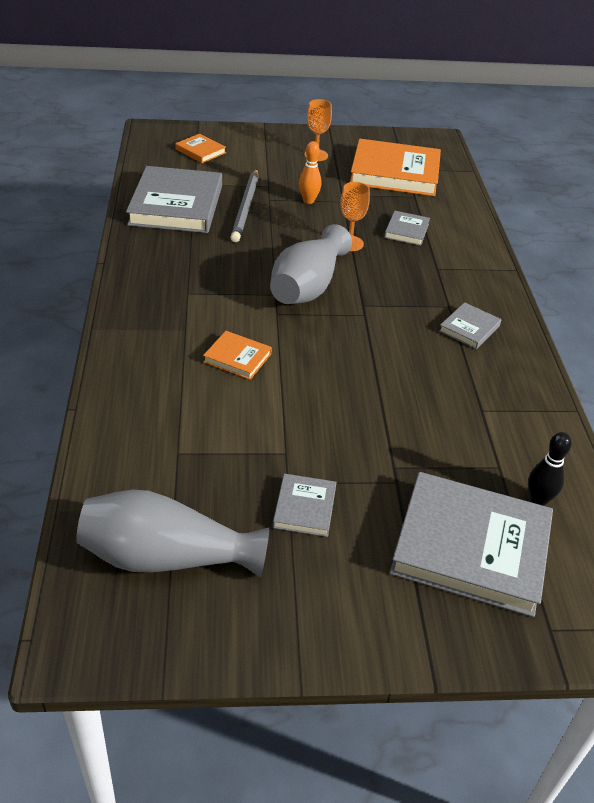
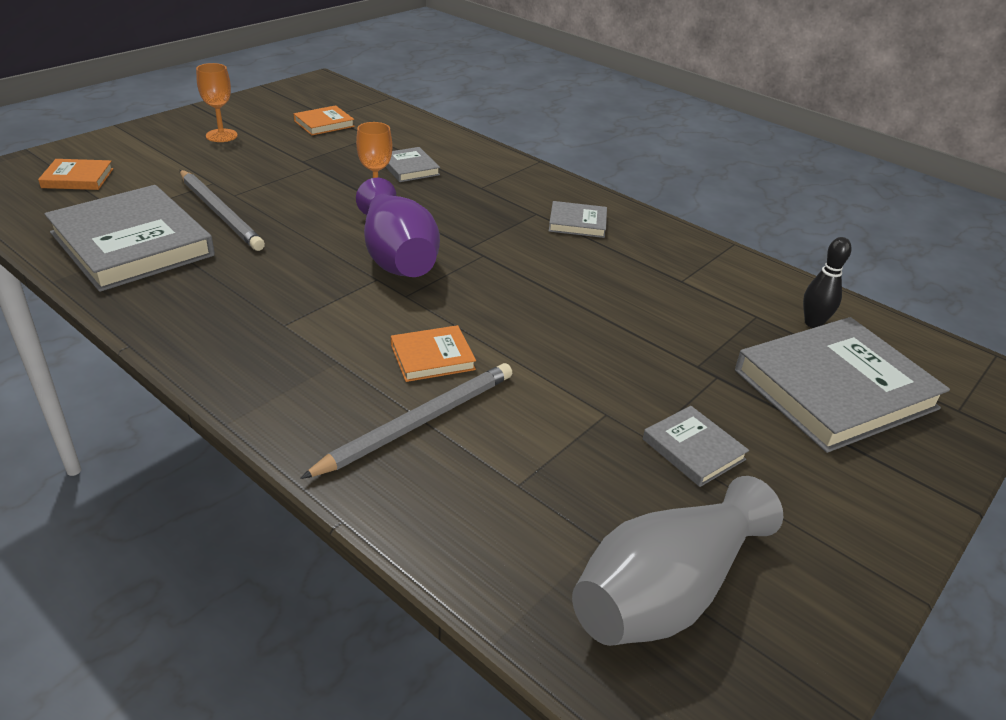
camera: 45 degrees left, 5 degrees down
(177, 387) = (418, 422): none -> grey pencil
(307, 287) = (396, 256): grey vase -> purple vase
(308, 201) = (278, 179): orange bowling pin -> none
(395, 173) = (324, 124): orange book -> orange book, size x0.47
(469, 328) = (577, 223): grey book -> grey book turned 75 degrees counterclockwise

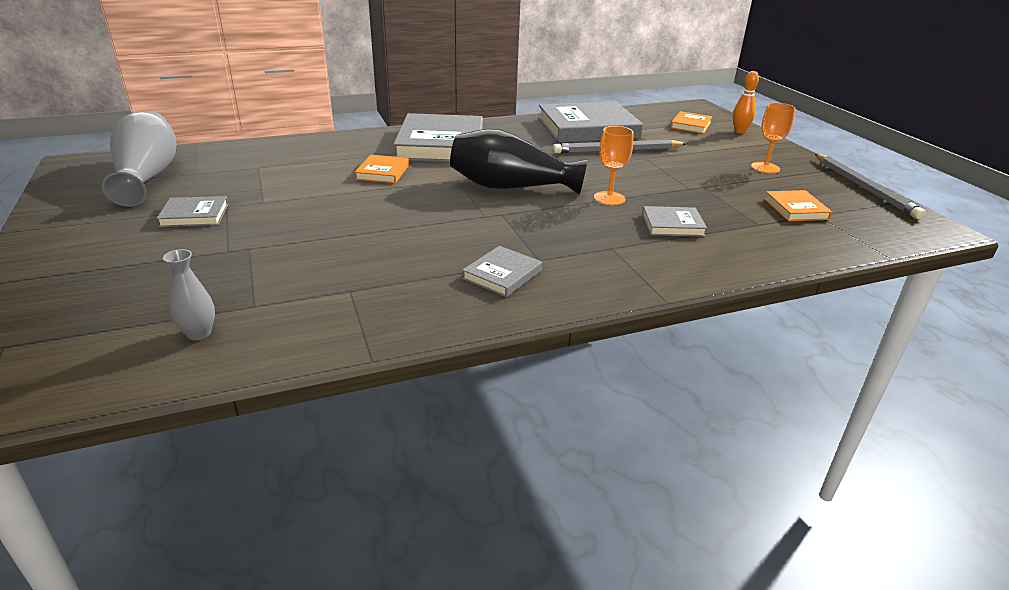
camera: 120 degrees right, 5 degrees down
(91, 150) = (739, 131): none -> orange bowling pin
(396, 256) = (510, 187): purple vase -> black vase
(418, 422) = (335, 158): grey pencil -> grey pencil (864, 188)
(813, 323) = (199, 333): black bowling pin -> grey vase
(835, 389) = (132, 294): grey book -> grey book (441, 144)

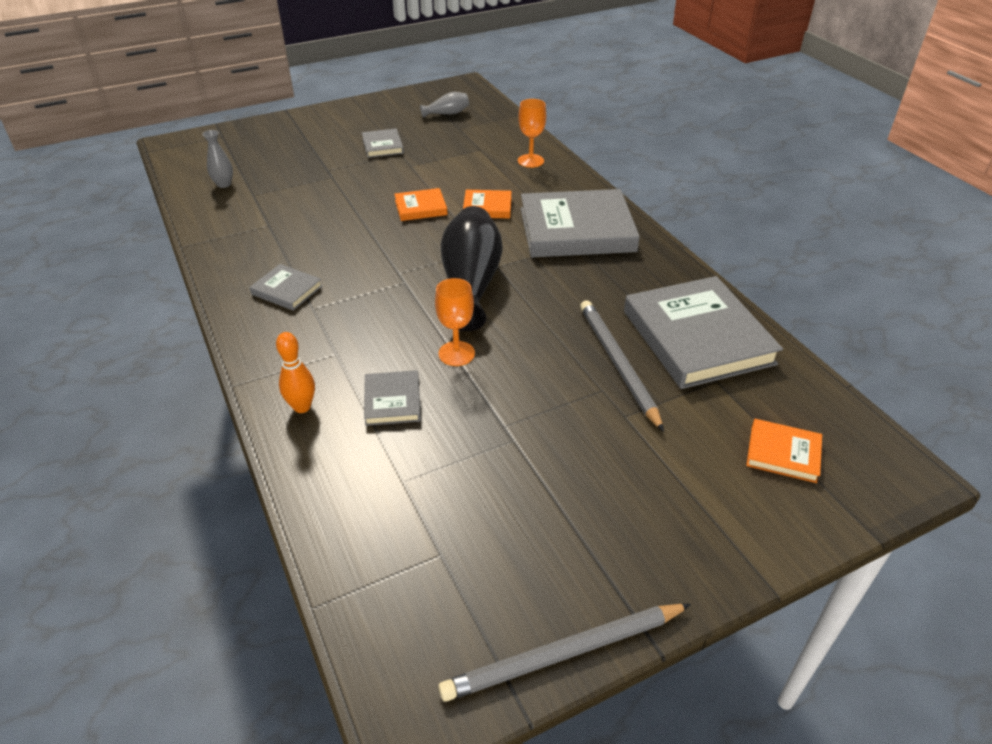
camera: 85 degrees right, 10 degrees up
(148, 177) = (447, 114): grey vase -> grey vase, size x0.46
(739, 131) = (788, 519): orange bowling pin -> orange bowling pin (302, 407)
(765, 168) = (612, 524): orange goblet -> orange goblet (530, 161)
(796, 209) = (457, 532): orange book -> orange book (420, 207)

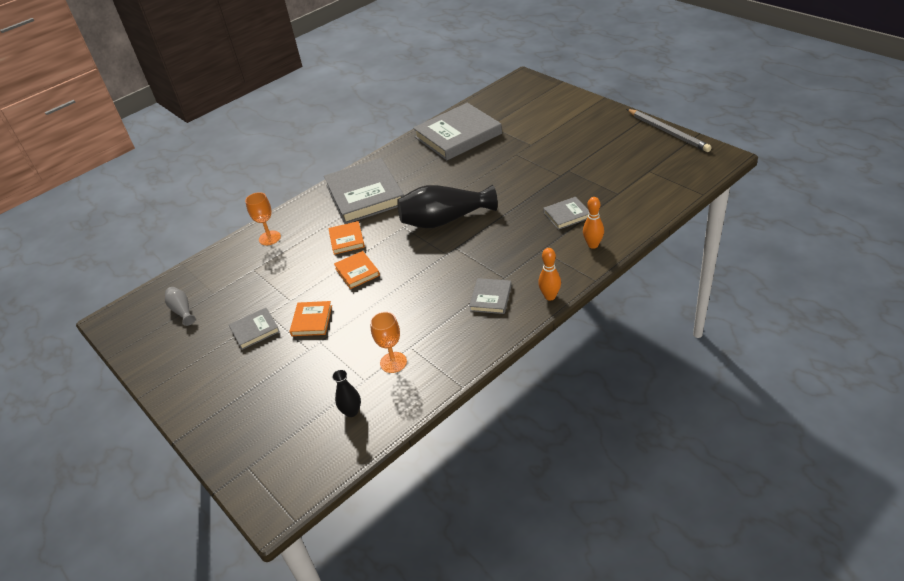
camera: 100 degrees left, 0 degrees up
(224, 184) = (351, 411): grey vase -> black vase
(243, 337) = (550, 296): none -> orange bowling pin
(456, 353) = (515, 205): orange goblet -> orange goblet (393, 362)
(617, 364) = (493, 154): grey pencil -> none
(783, 453) = (528, 104): orange book -> orange book (312, 320)

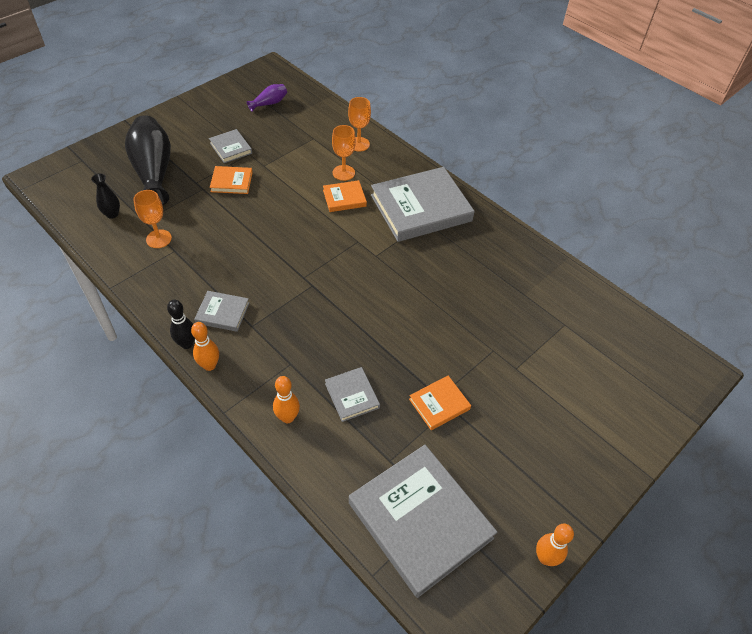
camera: 80 degrees right, 10 degrees up
(182, 310) = (269, 103): grey vase -> purple vase
(310, 244) = (343, 173): none -> orange goblet
(357, 272) = (292, 208): orange book -> orange book (439, 404)
(444, 220) = (363, 276): black vase -> black vase (154, 171)
(458, 135) = (540, 290): grey book -> grey book (420, 520)
(528, 315) = (187, 344): none -> black bowling pin
(668, 132) = (545, 558): grey pencil -> orange bowling pin

